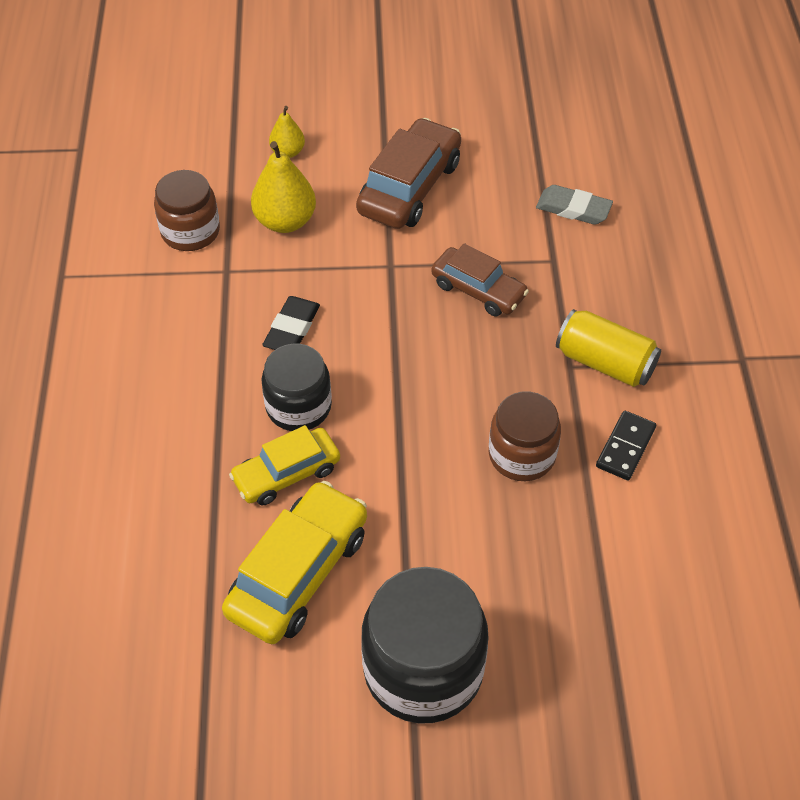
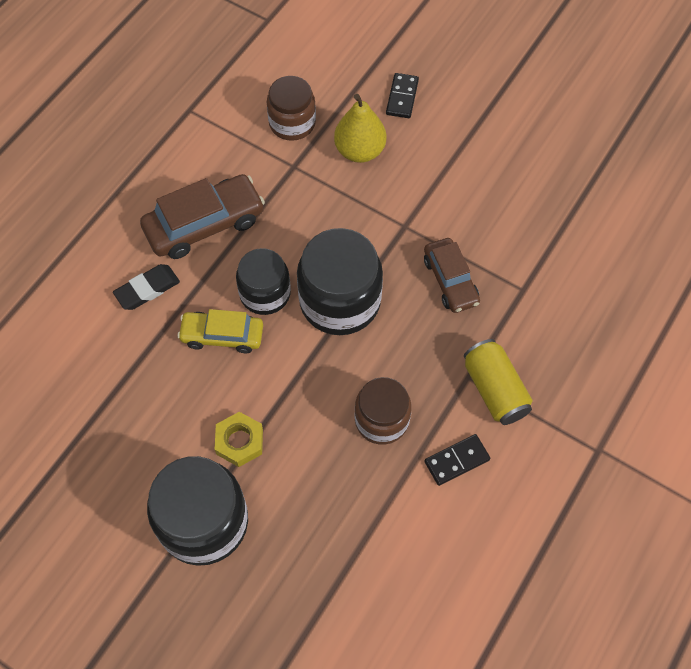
camera: 35 degrees right, 10 degrees up
(288, 152) = (402, 97): yellow pear -> black domino
(292, 328) = (303, 234): black eraser -> black eraser (147, 289)
(298, 573) = (179, 407): yellow car -> none
(384, 369) = (340, 301): none -> black jar
(394, 565) = (239, 441): none -> yellow nut
(409, 187) = (465, 173): brown car -> brown car (204, 224)
(573, 209) = (571, 258): grey eraser -> none

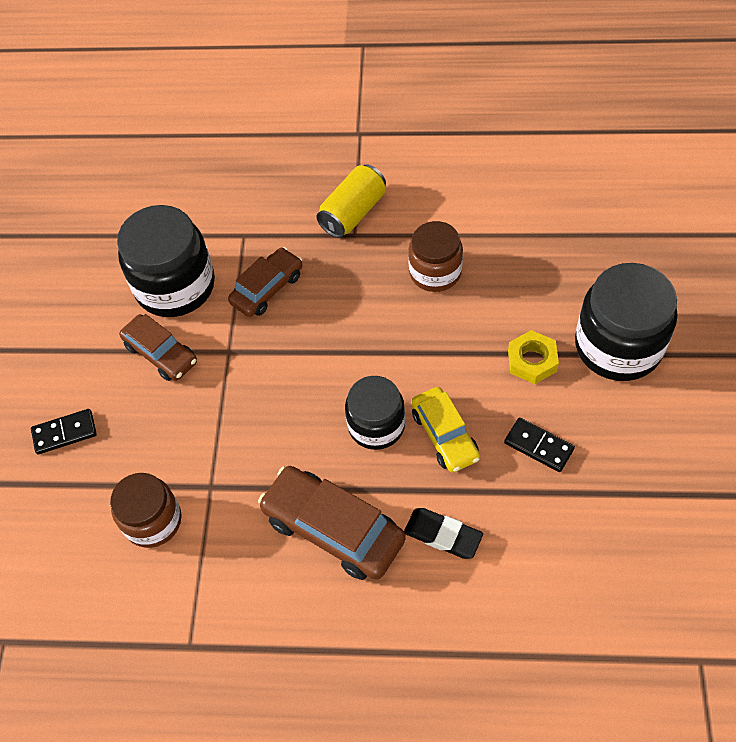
camera: 115 degrees left, 5 degrees down
(340, 301) = (343, 360): black jar -> black jar (175, 286)
(359, 150) = (157, 435): yellow pear -> none
(433, 180) = (161, 354): none -> brown car
(456, 460) = (432, 209): black domino -> black domino (538, 446)

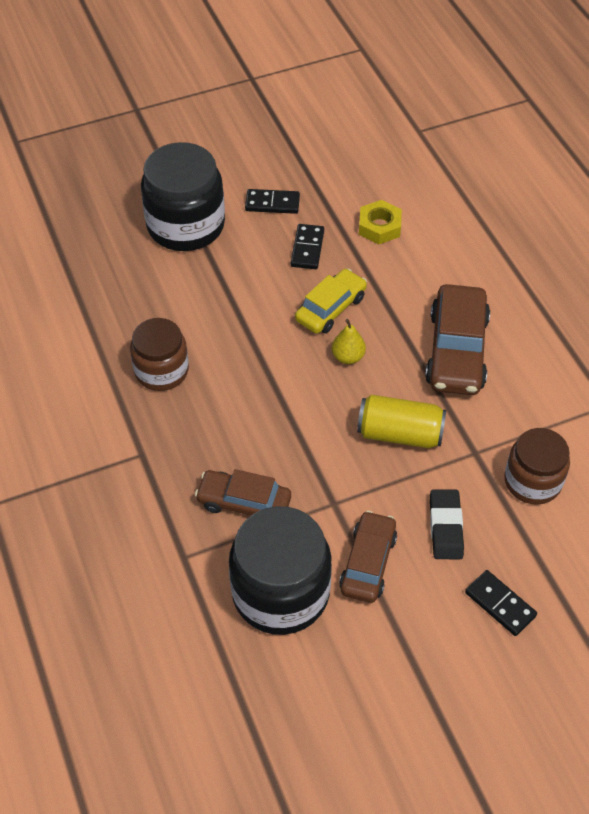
camera: 120 degrees left, 5 degrees down
(353, 213) = (112, 466): yellow can -> yellow can (399, 434)
(376, 425) = (348, 357): black jar -> yellow pear
(443, 535) = (417, 282): black eraser -> black eraser (446, 527)
(532, 361) = (228, 274): yellow nut -> yellow nut (379, 227)
(622, 438) = (272, 203): none -> black domino

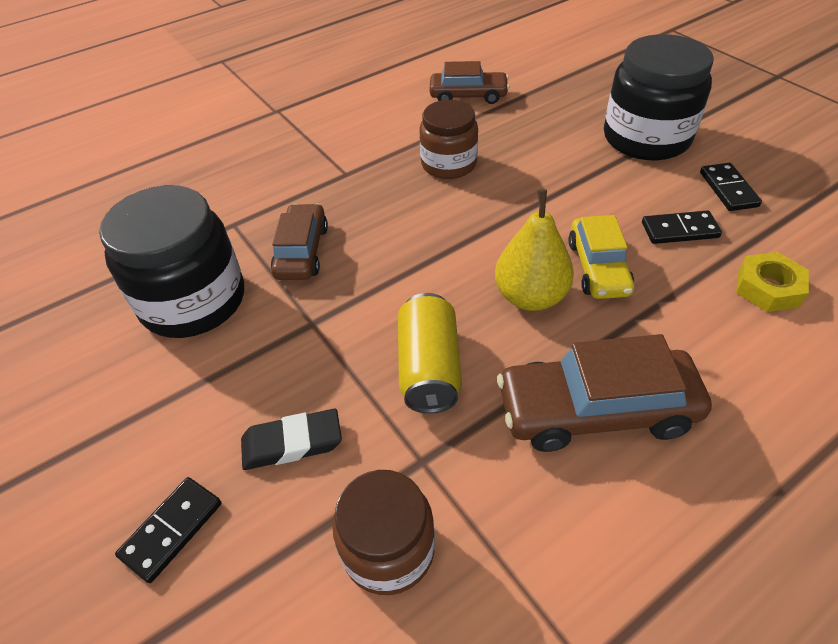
camera: 80 degrees right, 5 degrees down
(331, 308) = (598, 267): yellow car -> yellow car turned 60 degrees clockwise
(348, 357) = (530, 296): yellow pear -> yellow pear, size x1.72
(368, 563) = (233, 369): brown car -> brown car (468, 96)

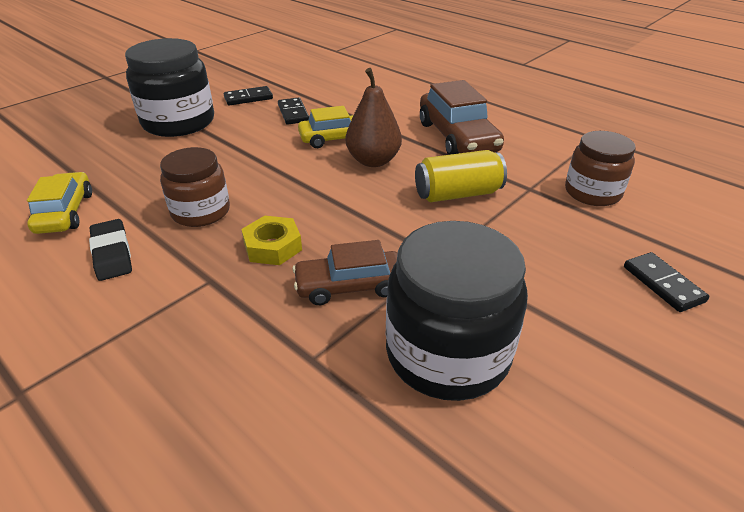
camera: 105 degrees left, 10 degrees down
(172, 530) = (663, 284): black domino -> black domino turned 45 degrees clockwise
(292, 443) = (556, 243): black eraser -> black eraser (112, 253)
(468, 96) = (65, 212): brown car -> yellow car
(530, 296) = (373, 161): yellow pear -> brown pear
(768, 288) = (342, 92): yellow nut -> yellow nut (273, 246)

